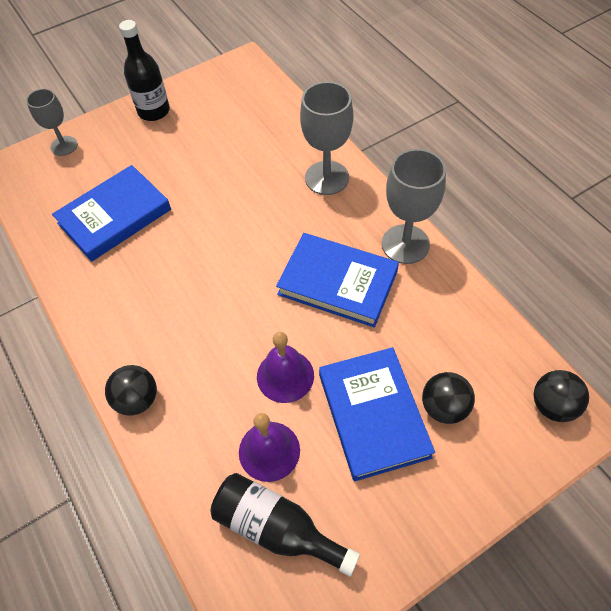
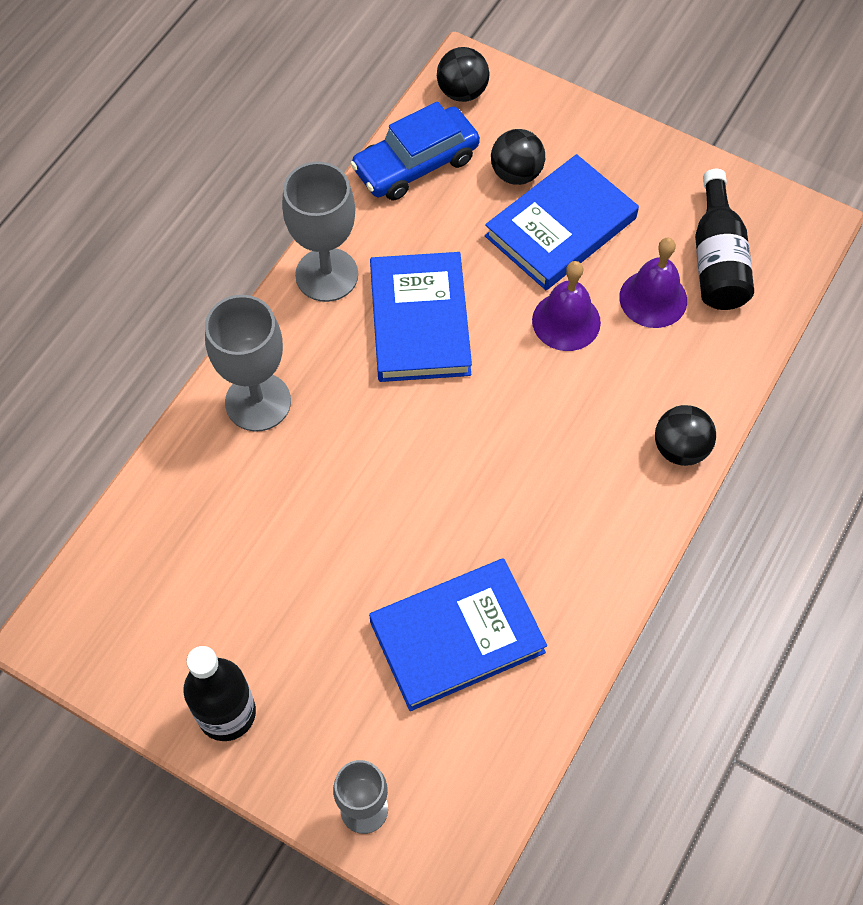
camera: 120 degrees left, 5 degrees up
(114, 216) = (457, 637): blue book -> blue book turned 45 degrees counterclockwise
(484, 337) = (416, 164): none -> blue car

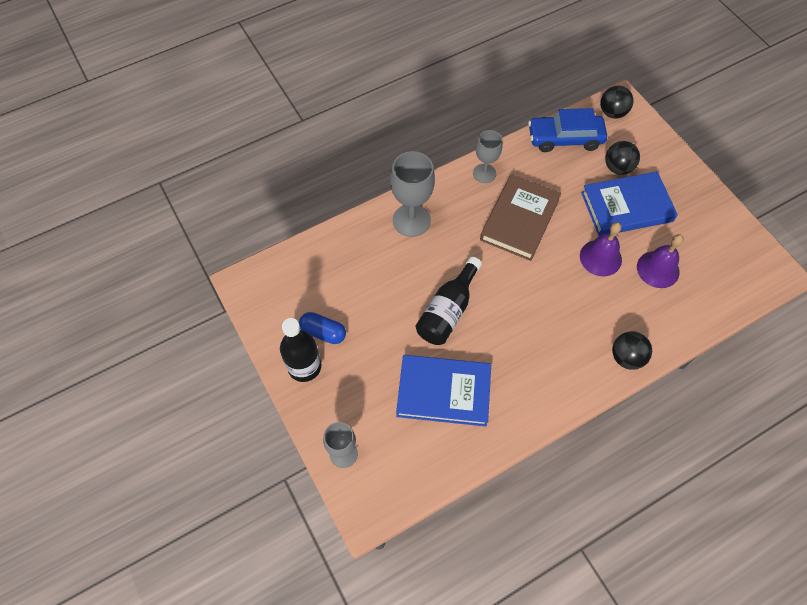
camera: 30 degrees right, 0 degrees up
(224, 645) = (323, 332): none -> blue capsule
(326, 275) = (484, 173): grey goblet -> grey goblet, size x0.64
(420, 321) = (520, 220): blue book -> brown book
(717, 260) = (708, 266): black bottle -> black bottle (448, 311)

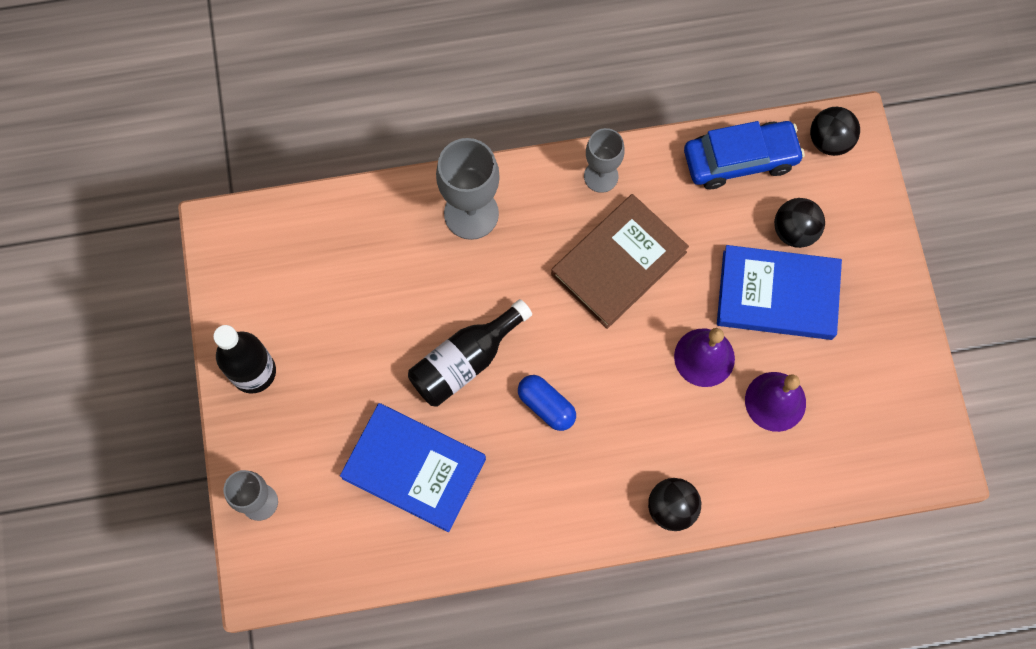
camera: 20 degrees right, 10 degrees up
(323, 332) = (294, 334): blue capsule -> blue capsule (546, 406)
(565, 138) = (740, 160): blue car -> blue car turned 150 degrees clockwise

